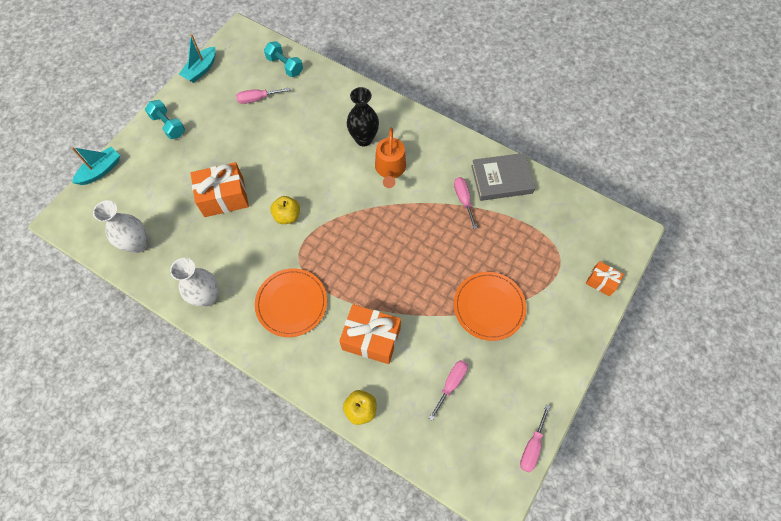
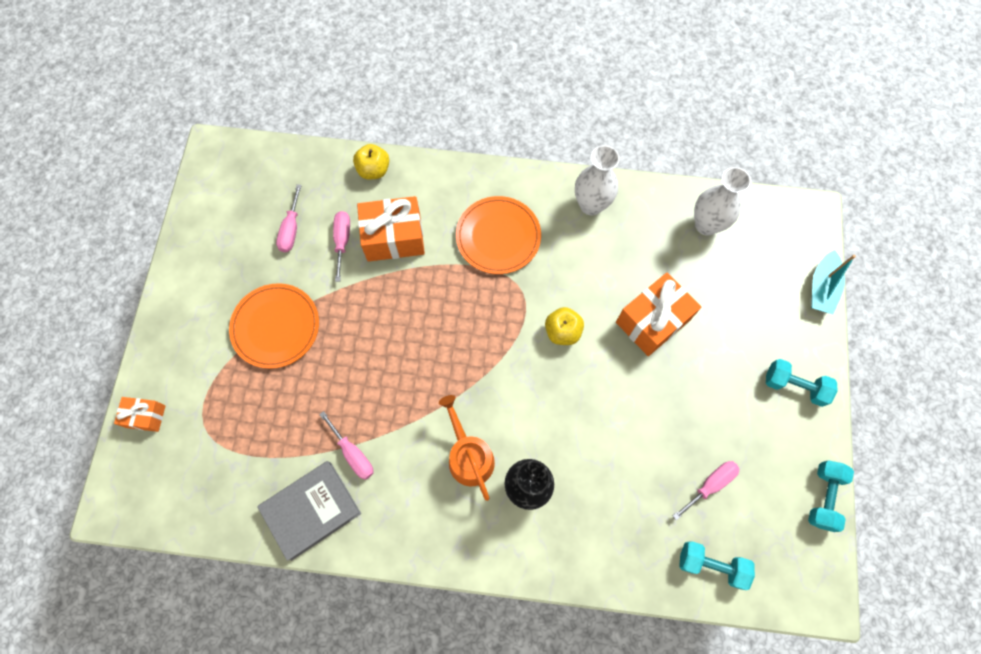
camera: 155 degrees right, 5 degrees up
(201, 70) = (823, 497): turquoise boat -> turquoise dumbbell
(532, 446) = (191, 207): pink screwdriver -> pink screwdriver (342, 241)

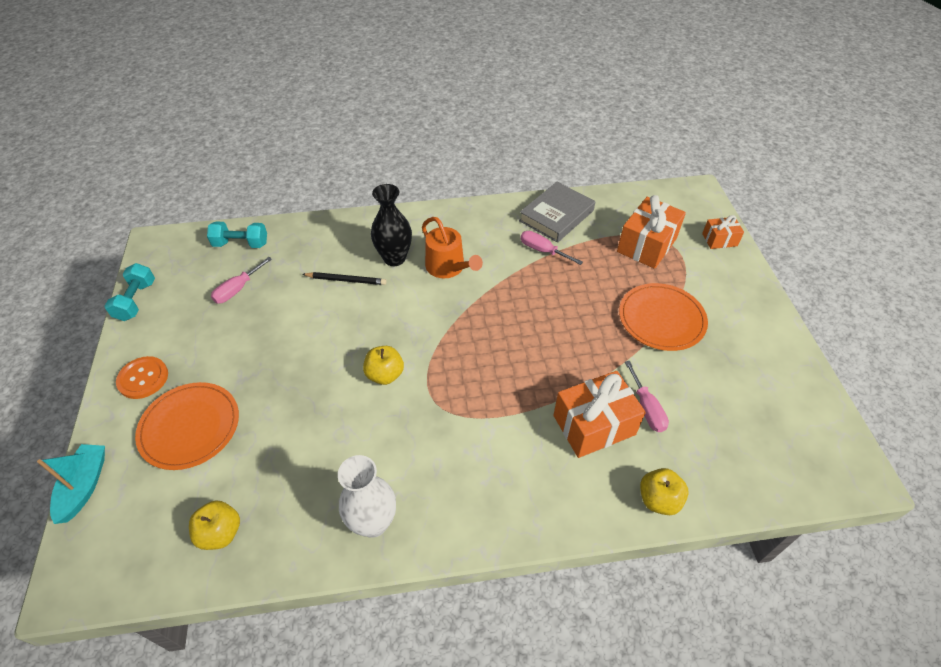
camera: 165 degrees right, 20 degrees down
(291, 229) = (707, 407): pink screwdriver -> none
(498, 236) = (478, 454): orange plate -> orange plate (190, 427)
(587, 467) = (346, 280): none -> black pencil
(652, 321) = (290, 405): orange gift -> orange gift (646, 245)
(706, 225) = (220, 533): white vase -> yellow apple
(794, 386) = (143, 378): turquoise dumbbell -> orange button

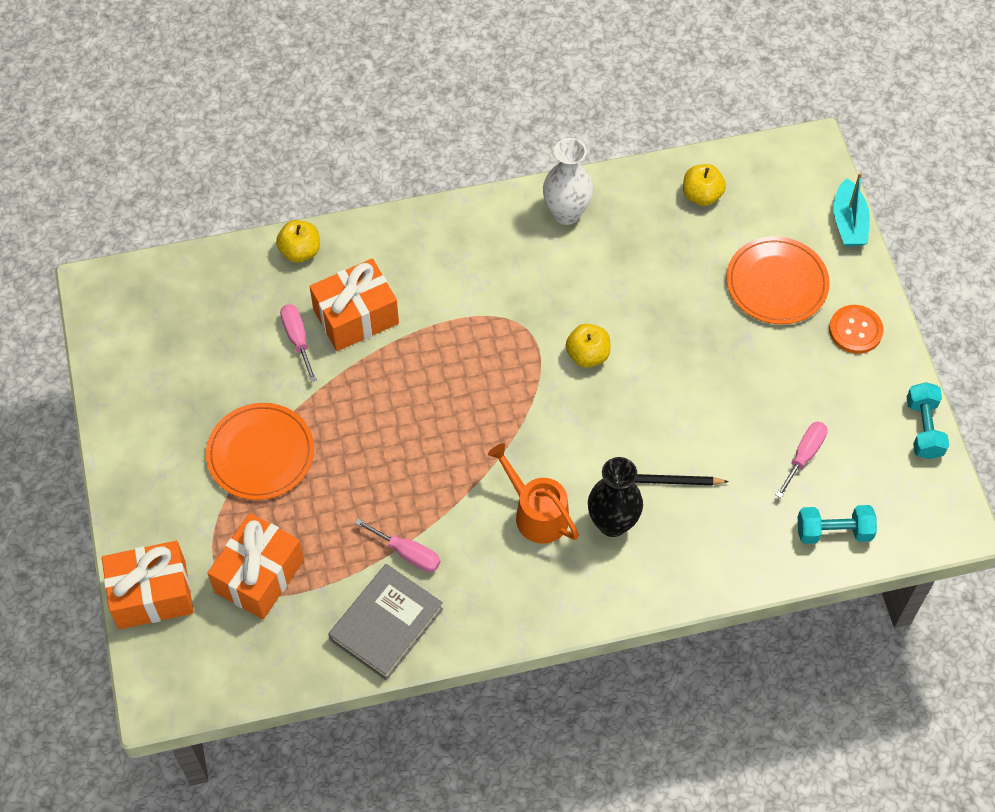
camera: 175 degrees right, 10 degrees up
(719, 240) = (152, 594): orange gift -> orange gift, size x1.82

